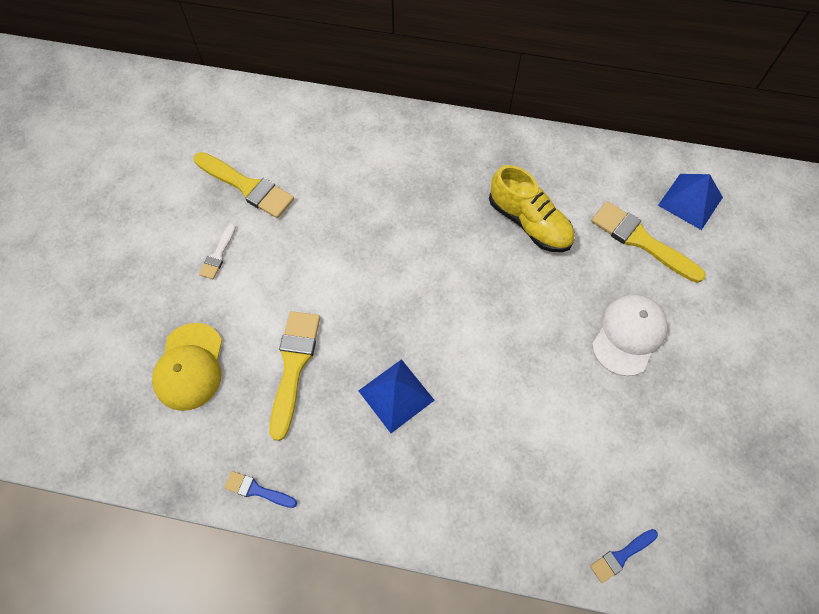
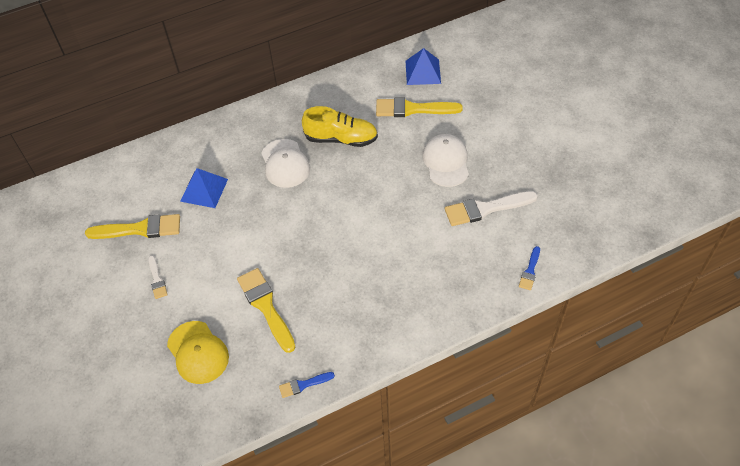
camera: 35 degrees left, 10 degrees down
(396, 395) = (342, 279): blue pyramid -> blue pyramid (204, 190)
(445, 212) = (285, 164): none -> white cap
(630, 431) = (485, 209): none -> white brush

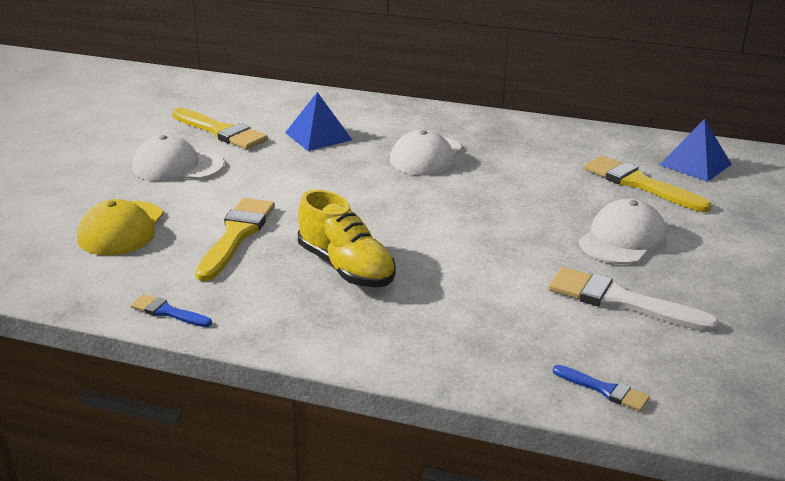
camera: 40 degrees right, 25 degrees down
(157, 279) = (177, 166): white brush -> white cap
(341, 138) = (516, 167): yellow shoe -> yellow shoe (346, 267)
(530, 271) = (604, 390): blue brush -> blue brush turned 120 degrees counterclockwise

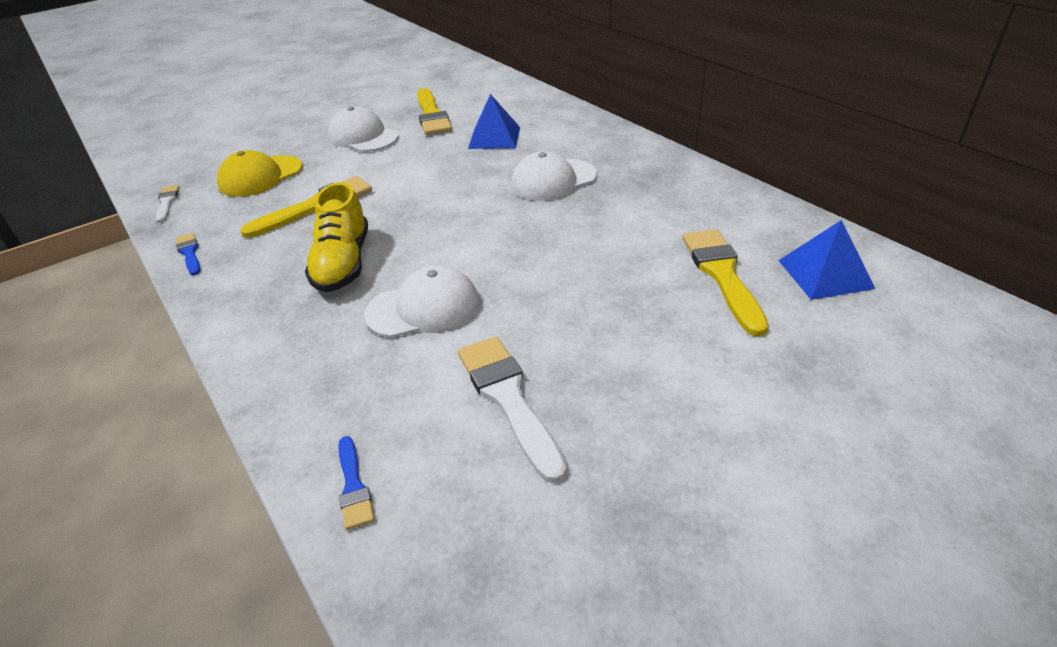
camera: 40 degrees right, 10 degrees up
(46, 282) = (167, 202): none -> white brush
(622, 239) = (611, 331): white cap -> white cap (423, 308)

